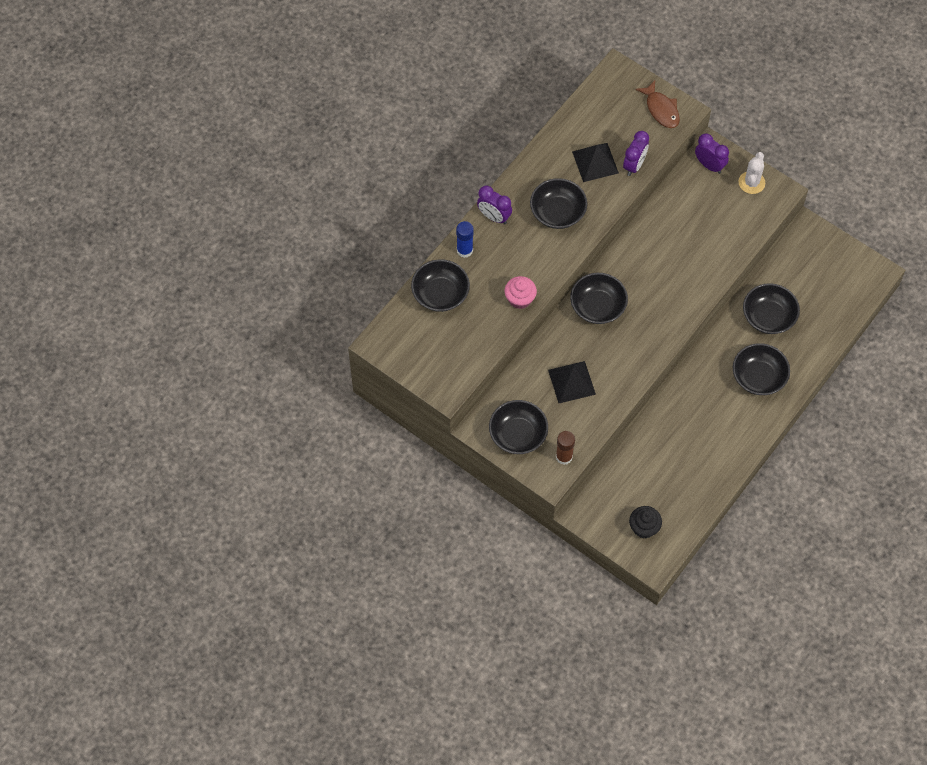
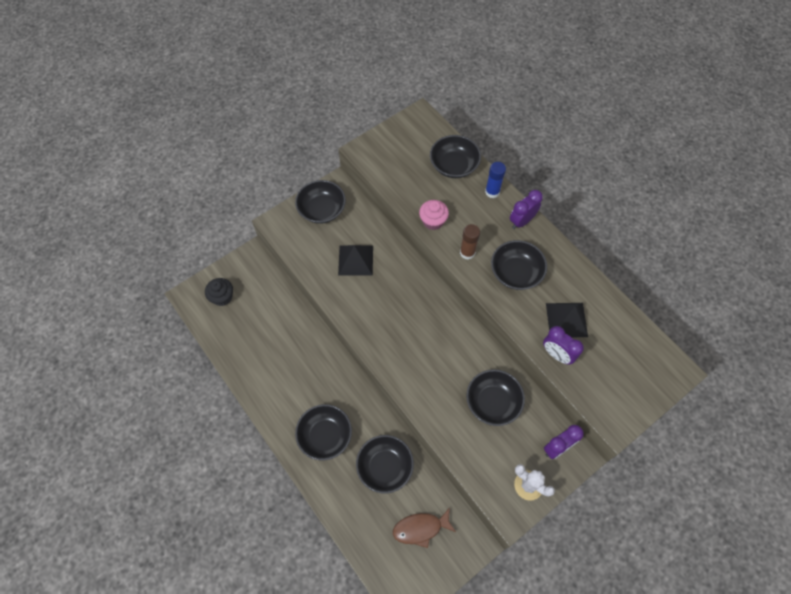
camera: 105 degrees right, 0 degrees up
(564, 457) = (290, 237): brown glue stick -> brown glue stick (467, 252)
(597, 306) = (422, 300): black bowl -> black bowl (492, 402)
(661, 109) = (622, 401): brown fish -> brown fish (420, 528)

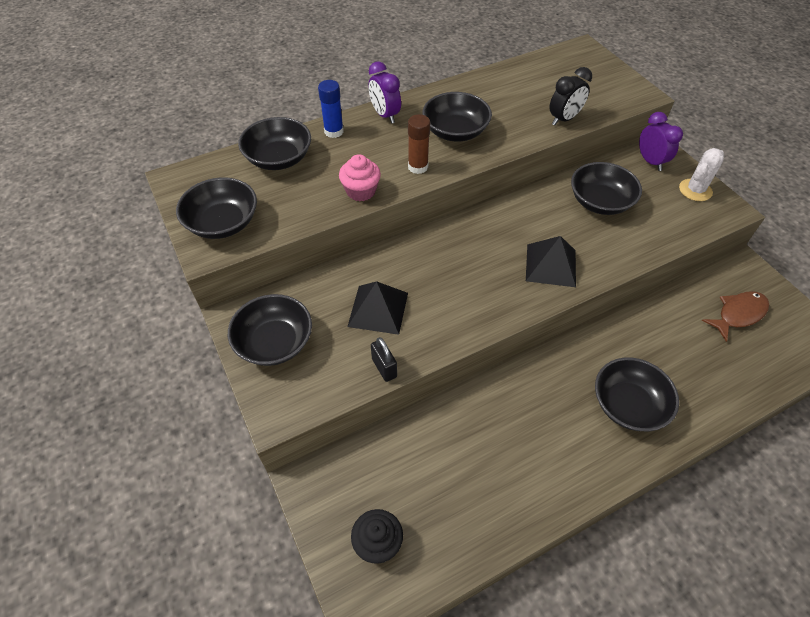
camera: 80 degrees left, 10 degrees down
(312, 271) = (384, 368): none -> black padlock
(385, 467) = (666, 340): black bowl -> black bowl (223, 223)
(420, 528) = (738, 314): brown fish -> brown fish turned 120 degrees counterclockwise
(556, 354) = (564, 119): purple clock -> black clock
(566, 320) = (521, 105): black pyramid -> black pyramid (551, 265)

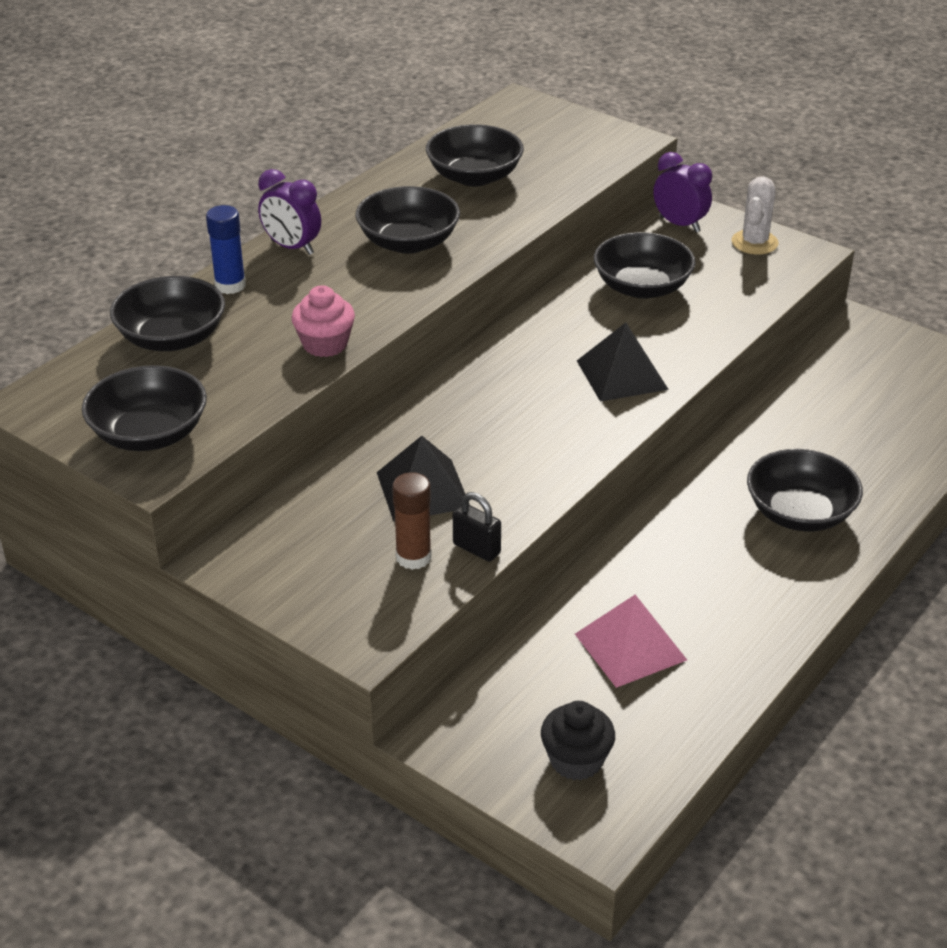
camera: 25 degrees left, 15 degrees down
(275, 342) = (302, 570): black bowl -> black bowl (474, 176)
(418, 167) = (385, 296): brown glue stick -> brown glue stick (413, 557)
(460, 466) = (630, 647): none -> pink pyramid
(564, 119) = (547, 192): black clock -> none
(738, 314) = (877, 377): brown fish -> none

